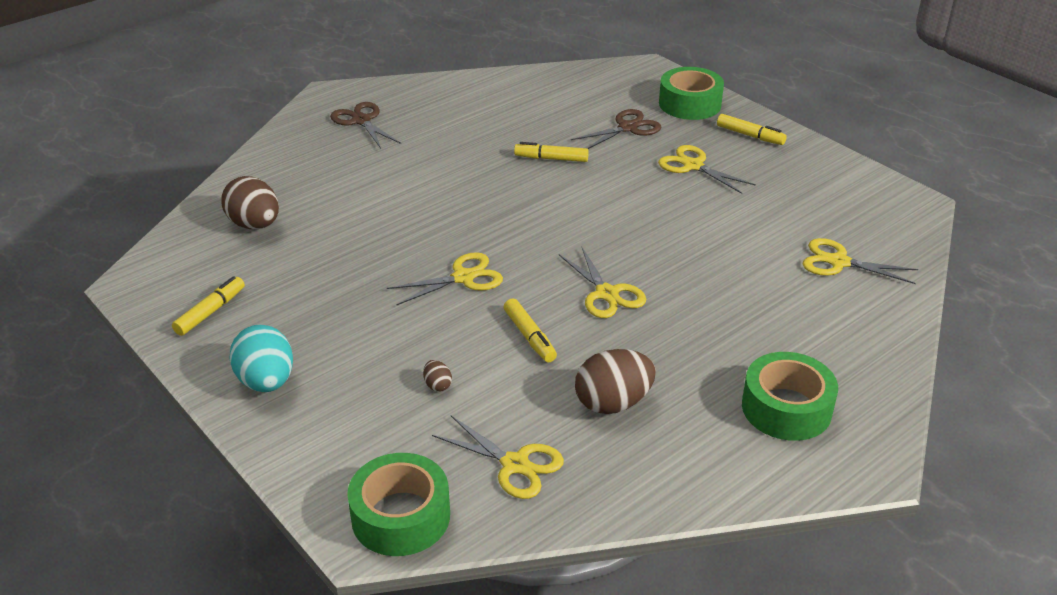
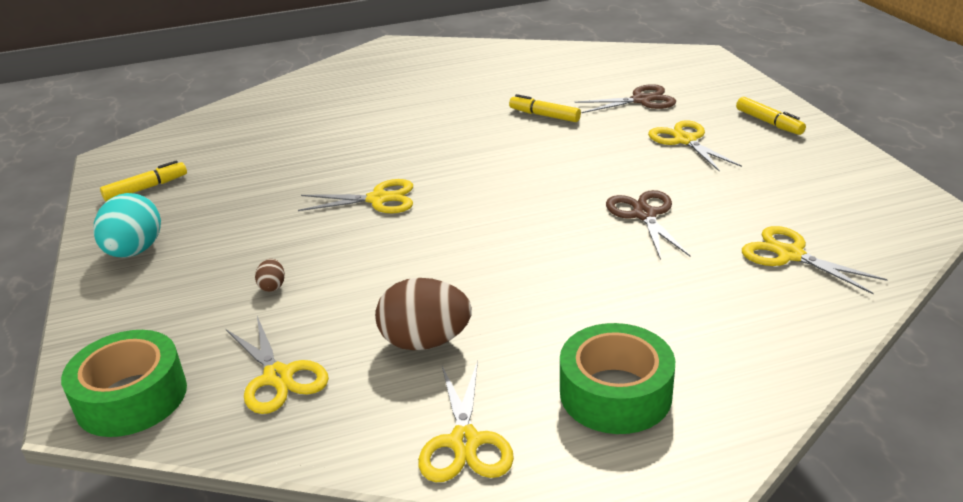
camera: 25 degrees right, 5 degrees down
(254, 225) = (243, 129): brown egg -> none
(361, 121) = (400, 66): brown scissors -> brown scissors (644, 215)
(529, 336) = (395, 261): yellow marker -> none
(606, 294) = (503, 238): yellow scissors -> yellow scissors (464, 442)
(690, 104) = (722, 88): green tape -> none

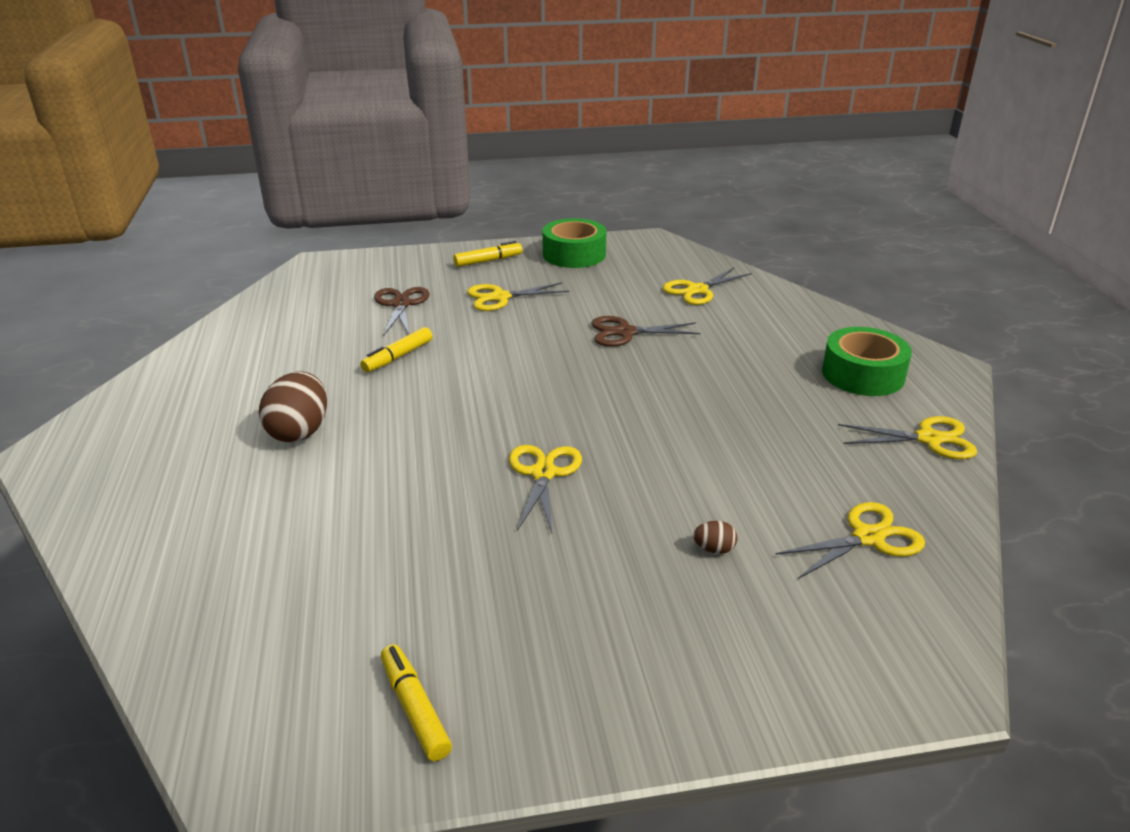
camera: 85 degrees left, 0 degrees up
(131, 397) = (917, 644): green tape -> green tape (574, 254)
(135, 251) = (612, 691): turquoise egg -> none
(425, 342) = (808, 451): brown egg -> brown egg (299, 432)

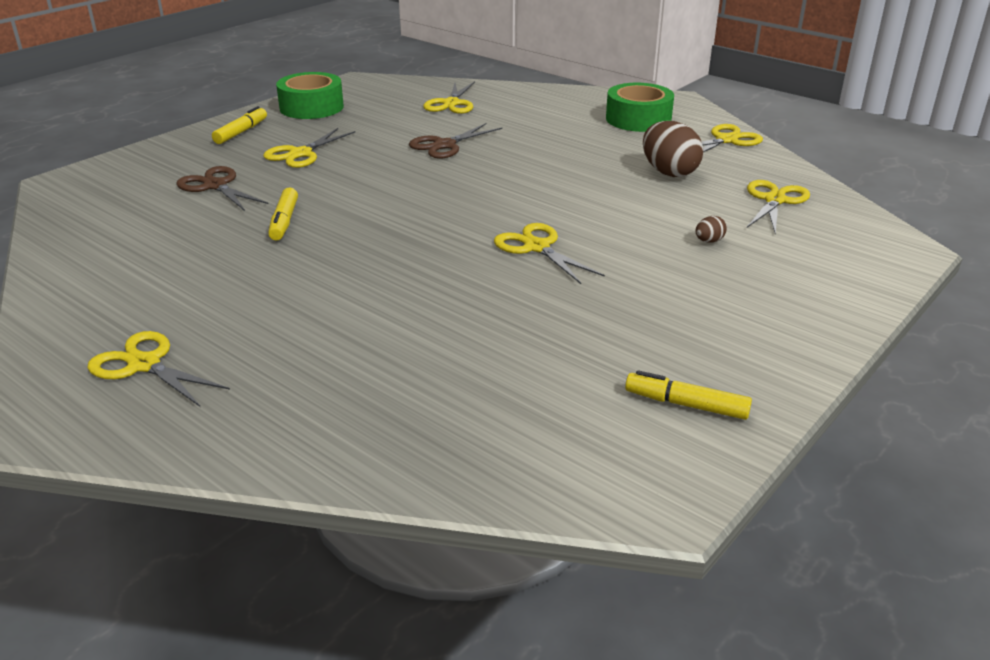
camera: 40 degrees left, 0 degrees up
(151, 437) = (144, 364): none -> yellow scissors
(299, 432) = (291, 301): brown egg -> brown egg (669, 172)

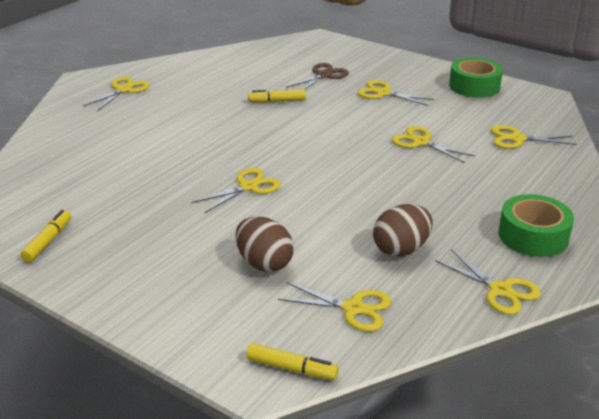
camera: 85 degrees right, 0 degrees up
(241, 132) = (413, 70): yellow marker -> yellow marker (291, 368)
(444, 145) = (421, 142): brown scissors -> yellow scissors
(709, 241) = (264, 263): brown egg -> brown egg, size x2.24

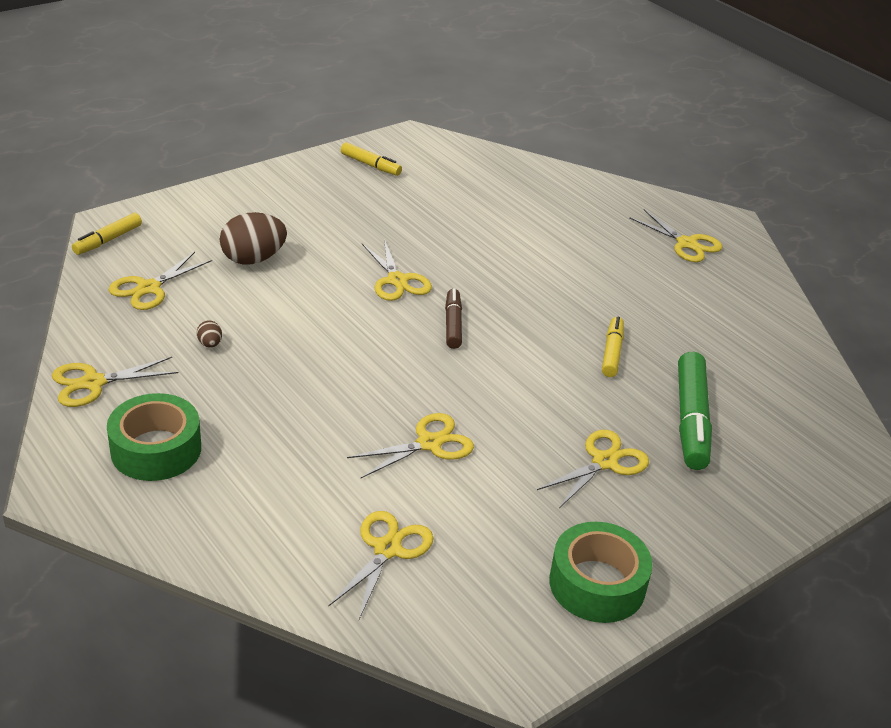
camera: 105 degrees right, 5 degrees up
(289, 155) = (453, 324): none -> brown marker
(324, 75) = (691, 420): brown scissors -> green marker
(401, 249) = (210, 344): brown egg -> brown egg, size x0.45

